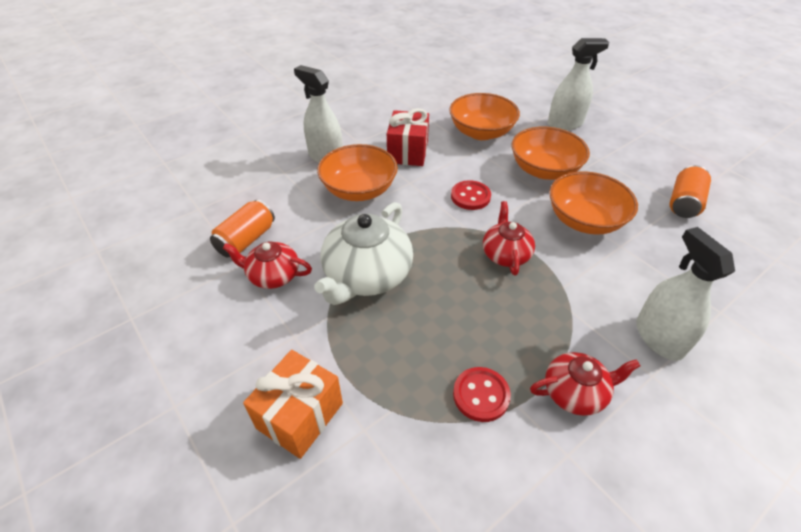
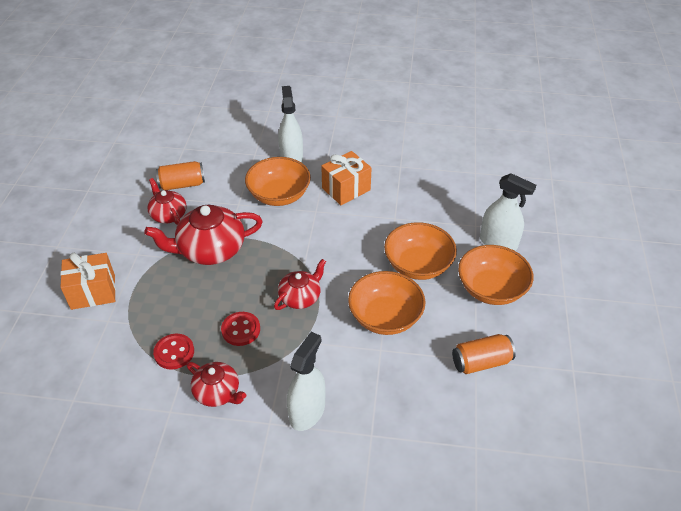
camera: 45 degrees right, 0 degrees up
(366, 275) = (210, 249): white teapot -> red teapot
(408, 152) = (346, 189): red gift -> orange gift
(470, 196) = (338, 247): red button -> red button (241, 330)
(481, 132) = (420, 207): orange bowl -> orange bowl (491, 289)

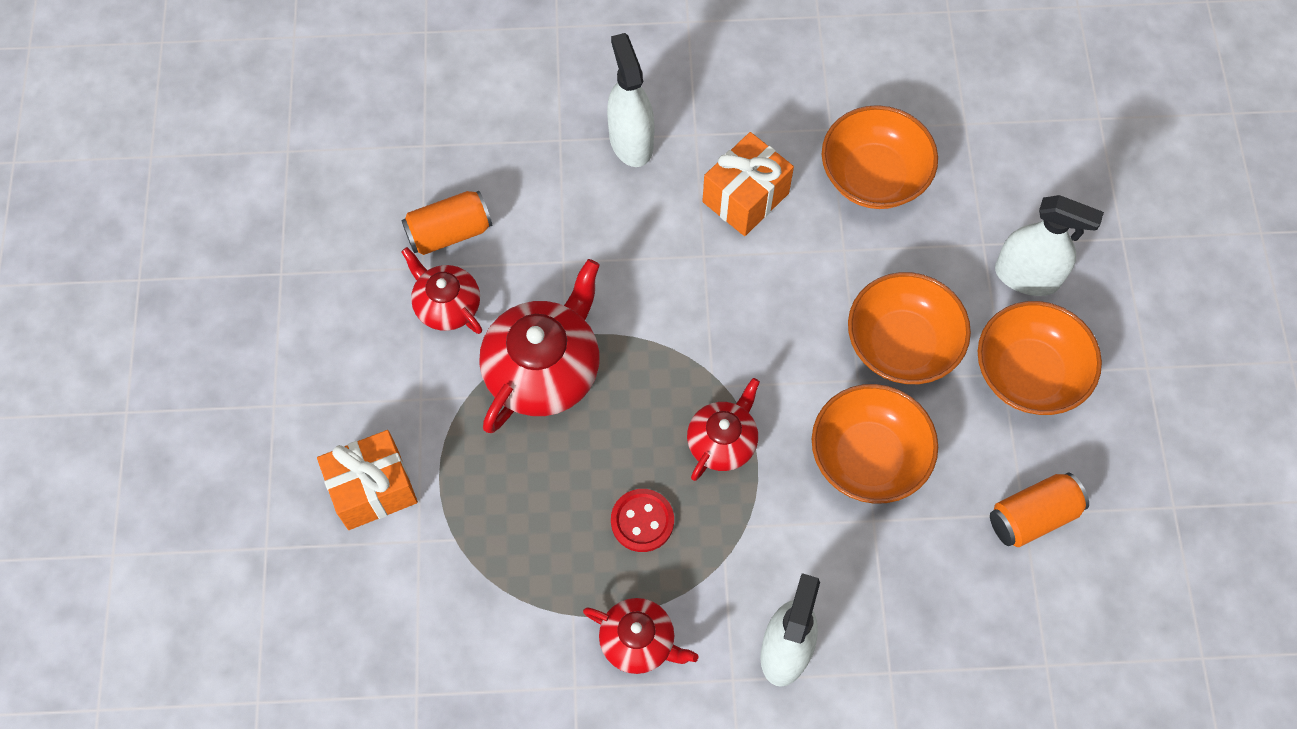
camera: 10 degrees left, 20 degrees up
(174, 352) = (547, 582): red button -> none
(210, 249) = (544, 369): red teapot -> red teapot turned 150 degrees clockwise
(279, 195) = (630, 230): orange bowl -> orange bowl (873, 176)

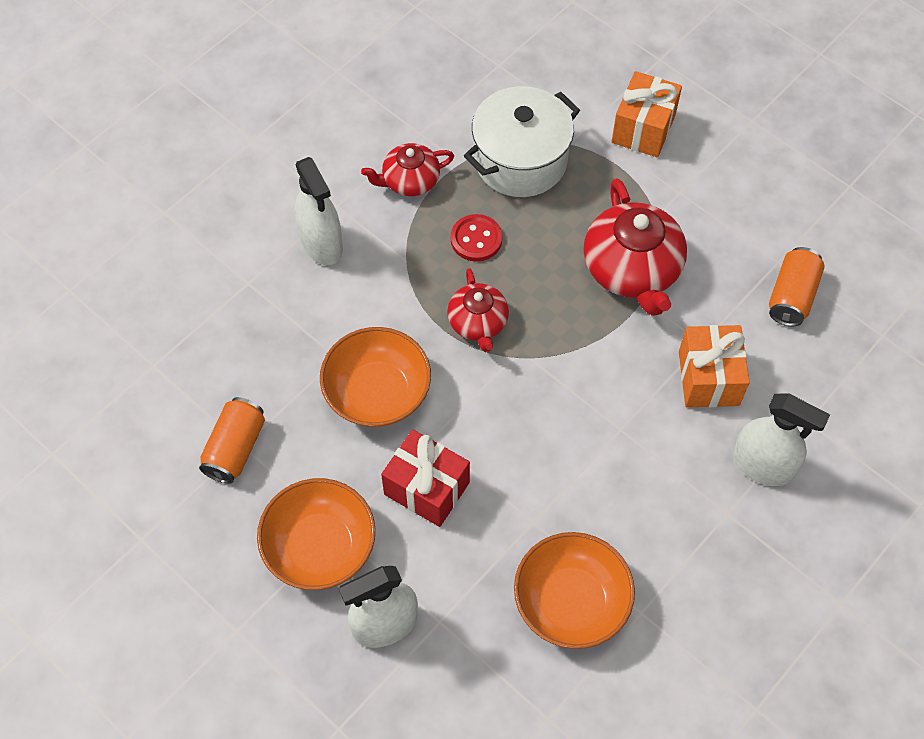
camera: 135 degrees right, 5 degrees down
(447, 305) = (735, 254): red teapot -> none
(517, 563) = (520, 161): none -> white pot
(745, 197) = (640, 497): orange gift -> orange gift (708, 378)
(902, 344) = (426, 488): orange bowl -> red gift

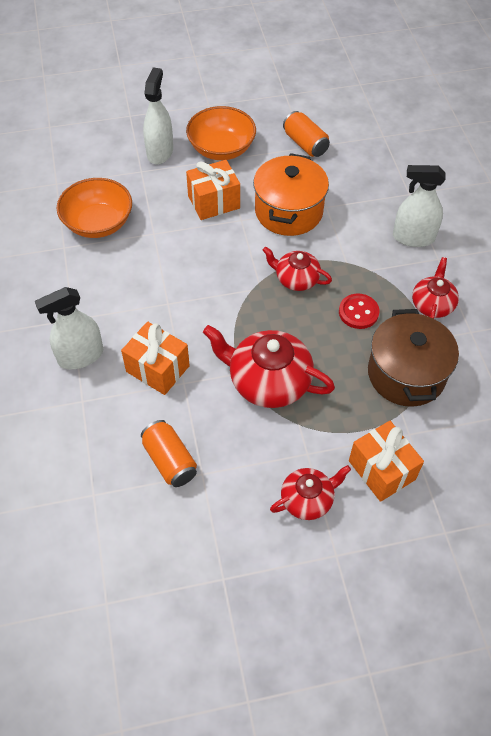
camera: 125 degrees right, 5 degrees down
(377, 393) = (288, 211): orange bowl -> orange pot
(426, 488) = (214, 202): red gift -> orange gift
(520, 161) = (406, 374): white pot -> brown pot
(723, 167) = (308, 499): none -> red teapot

